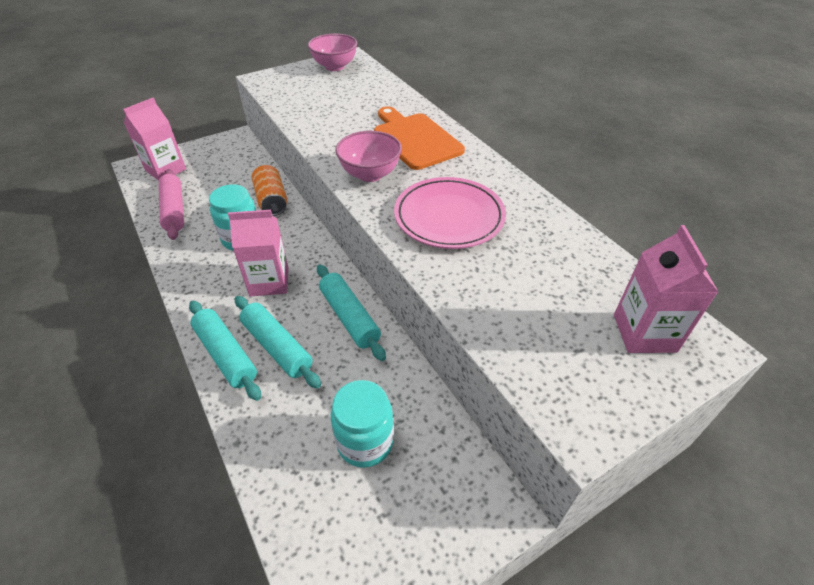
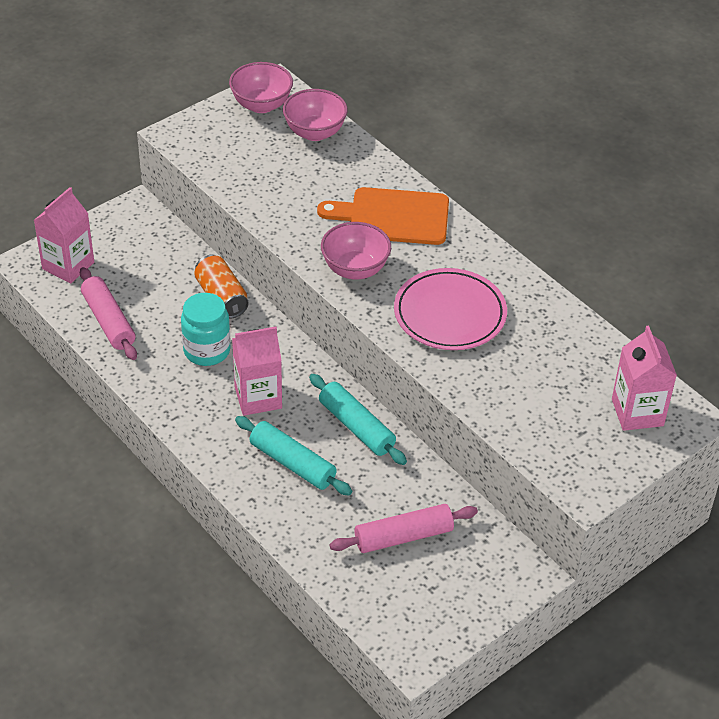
camera: 10 degrees left, 0 degrees up
(226, 355) = (244, 476): turquoise rolling pin -> none
(365, 442) = (403, 536): turquoise jar -> pink rolling pin
(369, 84) = (315, 132): none -> pink bowl
(415, 139) = (393, 216): orange cutting board -> orange cutting board turned 45 degrees counterclockwise

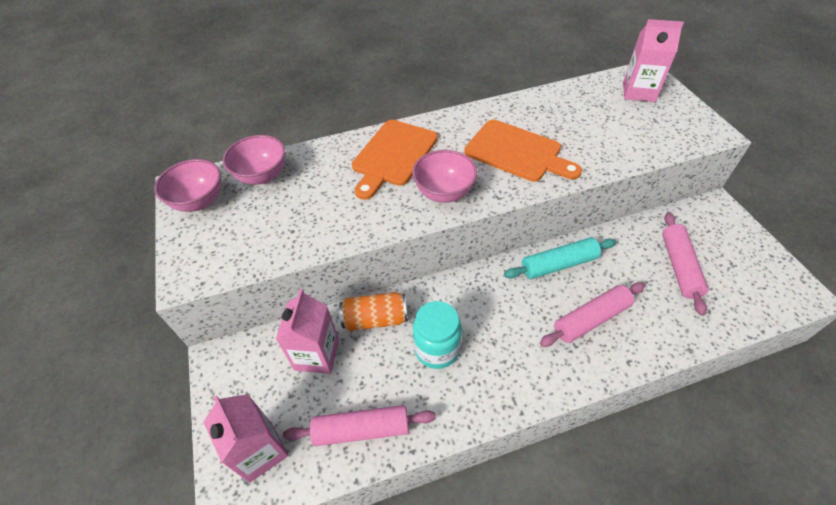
camera: 65 degrees left, 5 degrees up
(258, 397) = (508, 324): pink carton -> pink carton (317, 354)
(292, 463) = (591, 319): turquoise rolling pin -> pink rolling pin
(450, 314) = (517, 152): pink plate -> orange cutting board

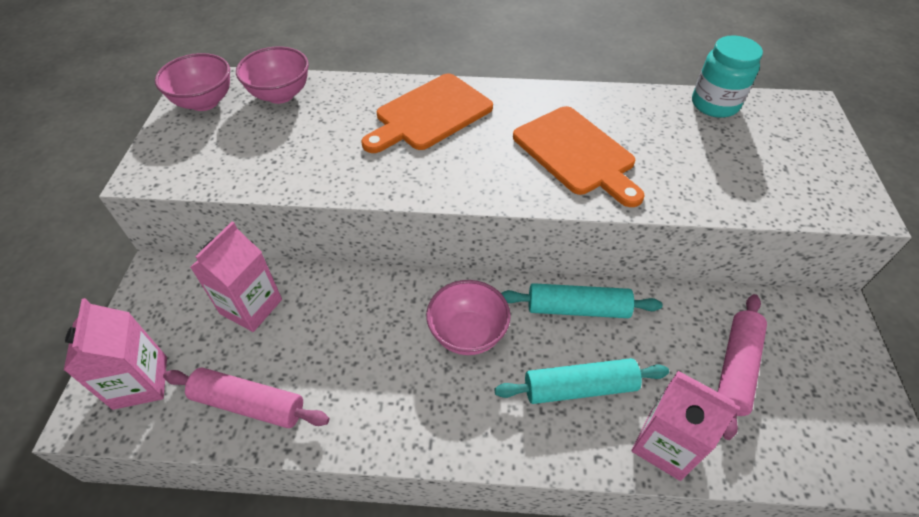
camera: 20 degrees right, 0 degrees up
(375, 319) = (332, 292): orange can -> none
(437, 349) = (378, 350): turquoise jar -> turquoise jar (714, 104)
(444, 193) = (460, 173): pink bowl -> pink bowl (467, 334)
(591, 319) = (579, 388): pink rolling pin -> turquoise rolling pin
(638, 92) = (785, 127): pink carton -> pink carton (665, 444)

